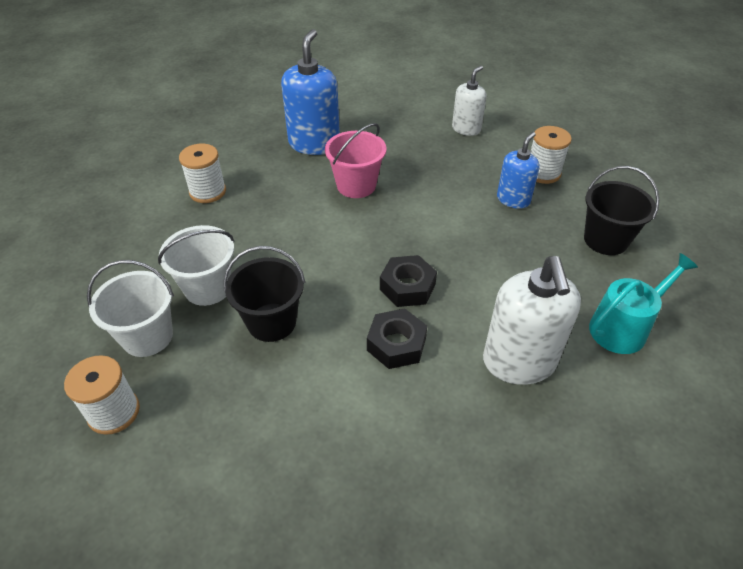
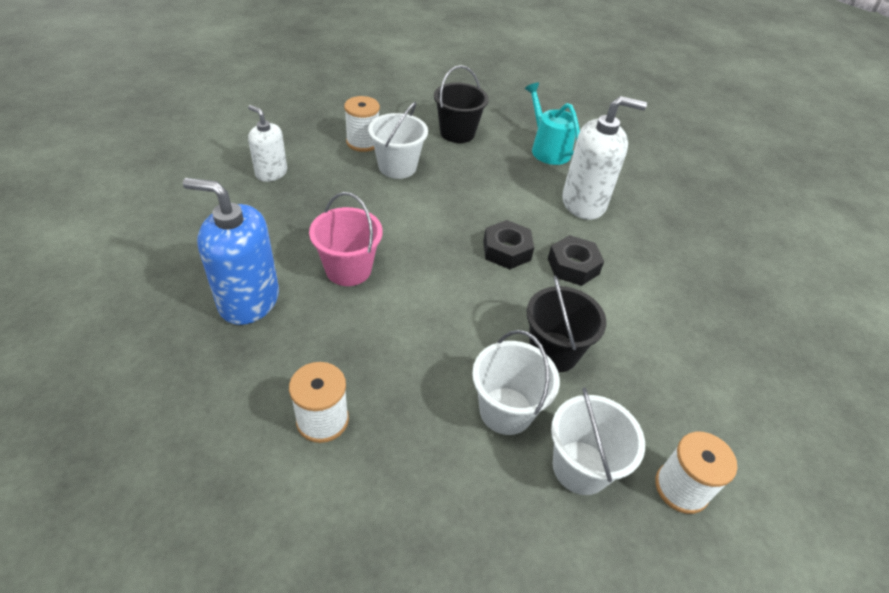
camera: 90 degrees left, 0 degrees up
(513, 199) = (397, 167): blue soap dispenser -> white bucket

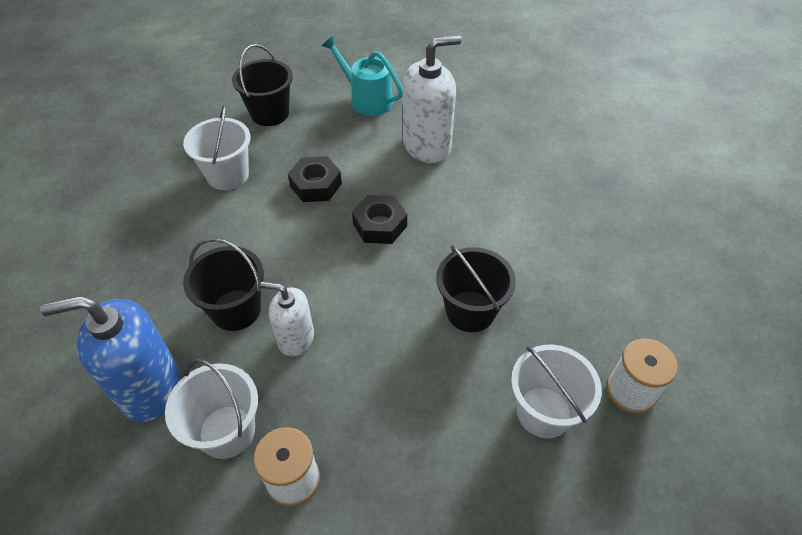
camera: 20 degrees left, 5 degrees up
(271, 173) = (95, 234): white soap dispenser -> white soap dispenser (296, 338)
(348, 269) = (236, 310): pink bucket -> black bucket
(363, 142) = (177, 160): white spool -> none
(506, 410) = (456, 388): white bucket -> white bucket (227, 431)
(573, 266) = (447, 216): black nut -> black nut (316, 185)

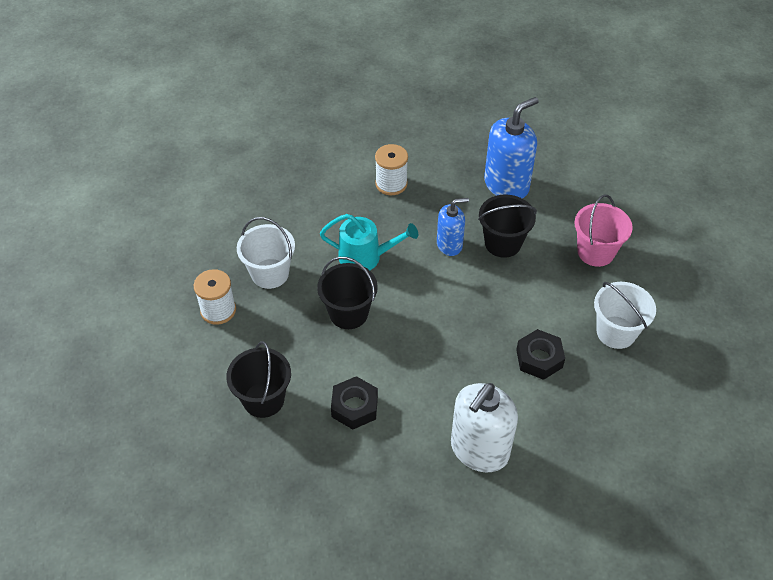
camera: 150 degrees right, 0 degrees up
(155, 252) = (595, 252): none -> pink bucket
(227, 431) = (444, 186): white bucket -> none
(270, 113) = (652, 413): black bucket -> black bucket (263, 399)
(296, 338) = (449, 245): white soap dispenser -> blue soap dispenser
(367, 99) = (582, 482): turquoise watering can -> turquoise watering can (365, 257)
(380, 225) = (459, 348): black nut -> black nut (354, 407)

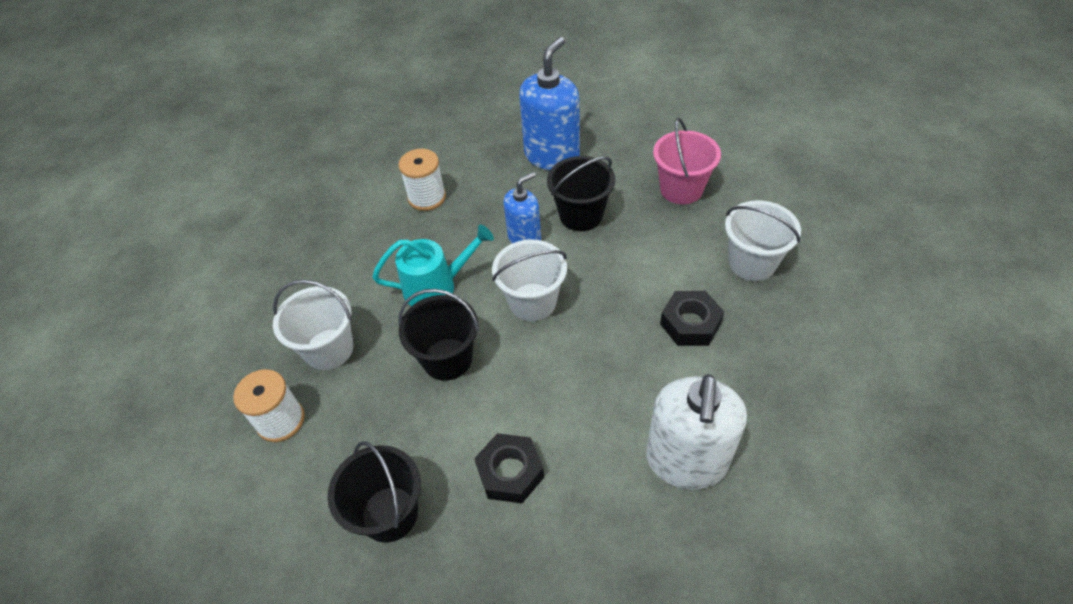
camera: 20 degrees left, 0 degrees up
(430, 296) = (532, 302): none -> white bucket

